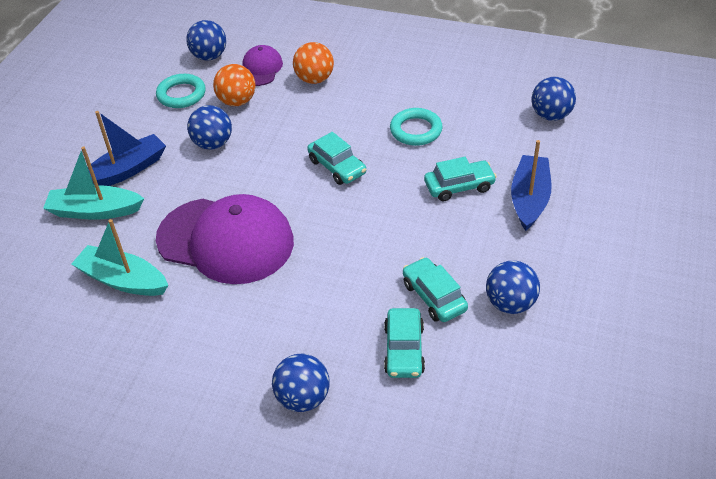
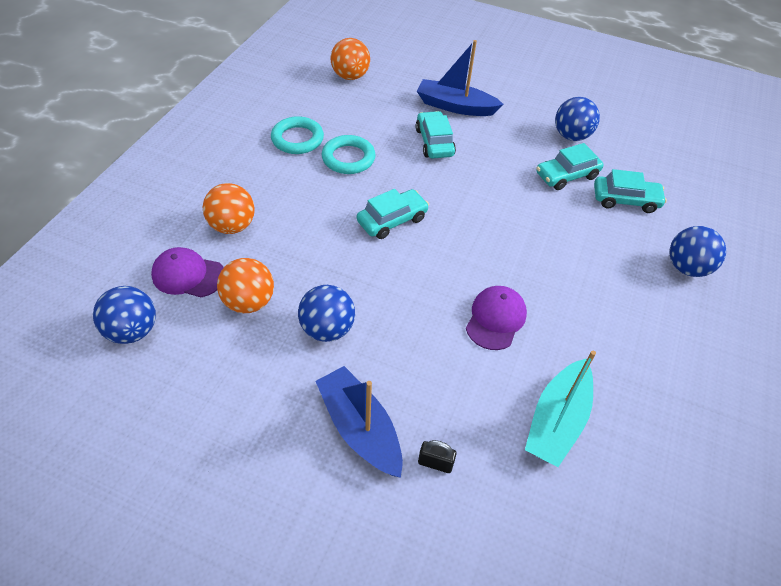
camera: 90 degrees left, 5 degrees up
(95, 211) = (435, 463): turquoise boat -> black padlock
(181, 94) = (210, 364): turquoise ring -> turquoise ring (297, 139)
(226, 240) = (495, 319): purple cap -> purple cap, size x0.48
(551, 115) = (350, 76): blue ball -> orange ball

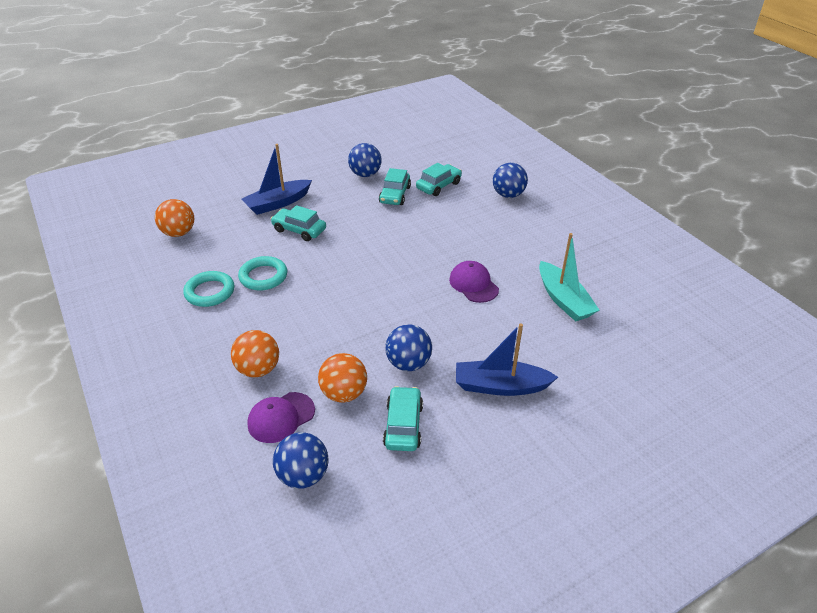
camera: 50 degrees left, 10 degrees down
(392, 220) = (347, 286): turquoise car -> turquoise car (403, 425)
(435, 463) = (552, 364): black padlock -> none

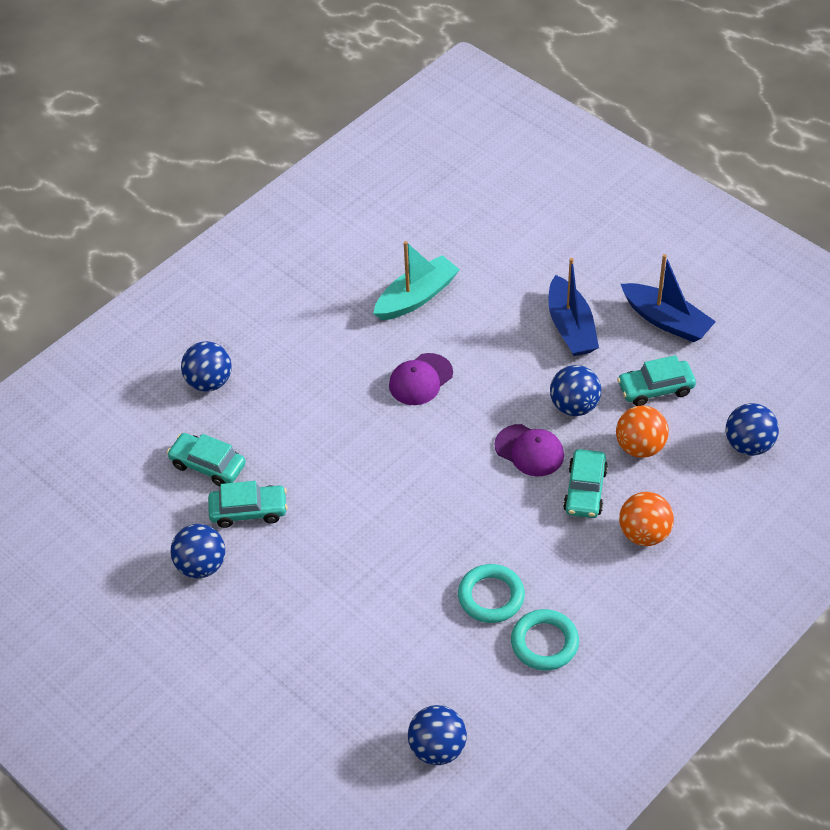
camera: 105 degrees left, 10 degrees up
(179, 233) = (437, 748): orange ball -> blue ball
(278, 203) = (318, 651): blue boat -> blue boat (666, 321)
(281, 417) = (695, 487): purple cap -> purple cap (529, 450)
(299, 230) = (376, 596): turquoise car -> turquoise car (585, 490)

